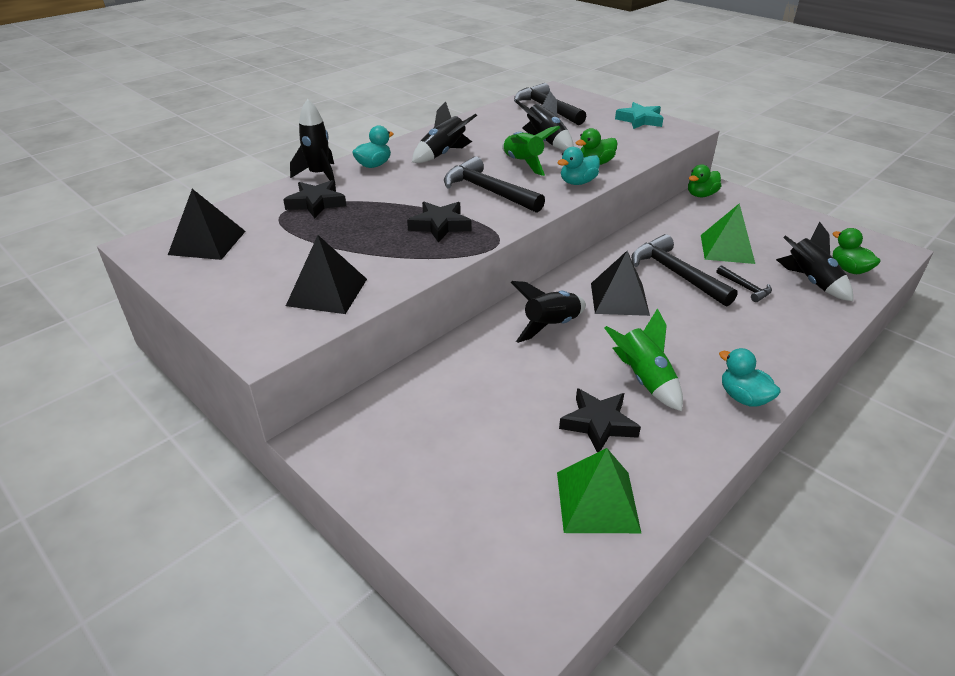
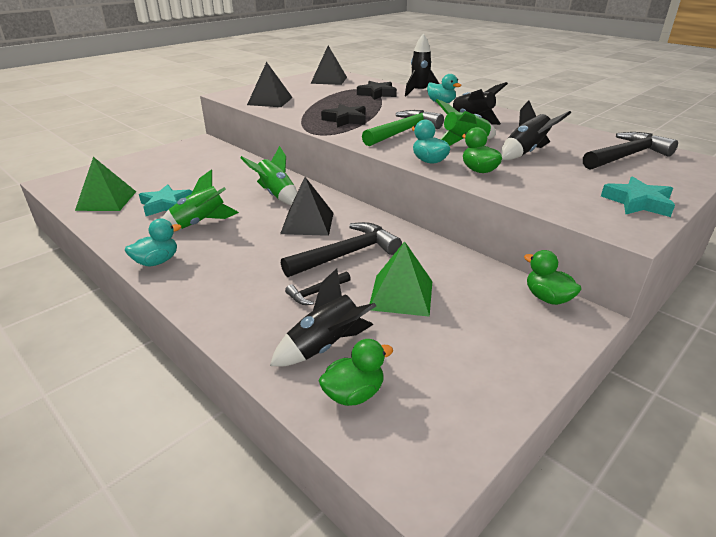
camera: 90 degrees right, 5 degrees down
(488, 191) = (403, 132): black hammer -> green hammer
(550, 326) = (276, 195): black rocket -> green rocket
(598, 423) = (166, 205): black star -> turquoise star

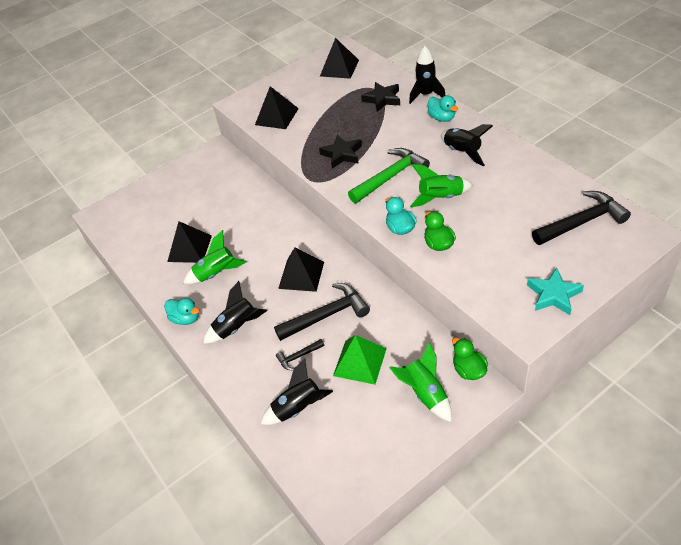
camera: 15 degrees right, 15 degrees up
(106, 200) = (142, 241): green pyramid -> none
(157, 261) = (186, 318): turquoise duck -> turquoise duck turned 60 degrees clockwise
(166, 205) = (189, 248): turquoise star -> black pyramid
(276, 195) = (279, 236): green rocket -> green rocket (425, 393)
(354, 394) = (311, 448): green duck -> none
(526, 152) = (491, 215): black rocket -> black rocket (237, 327)

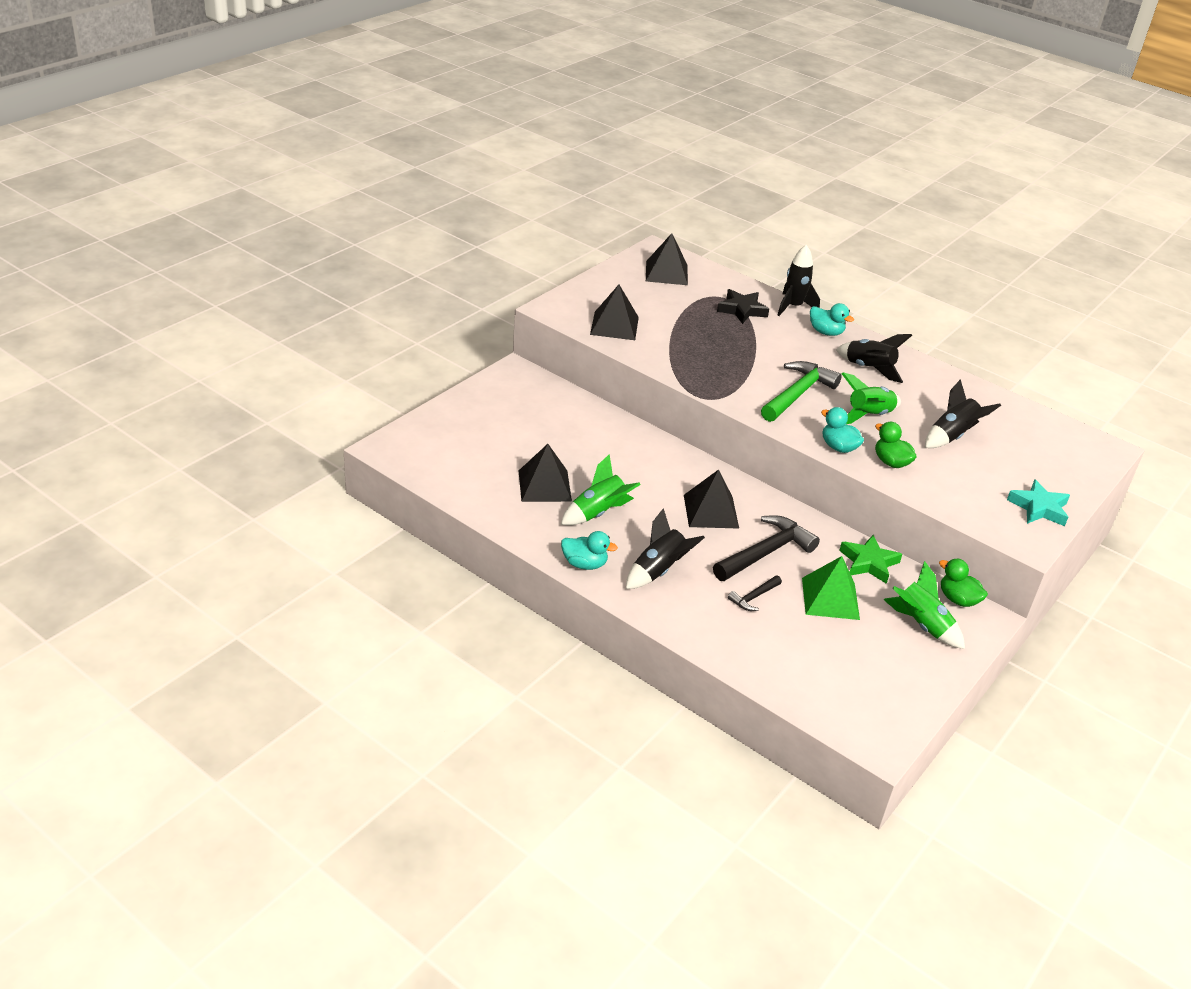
camera: 25 degrees left, 10 degrees down
(298, 408) = (782, 650): black rocket -> black rocket (952, 436)
(342, 154) = (724, 369): black star -> none
(407, 329) = (868, 563): none -> green star
(582, 222) = (1034, 439): black hammer -> none

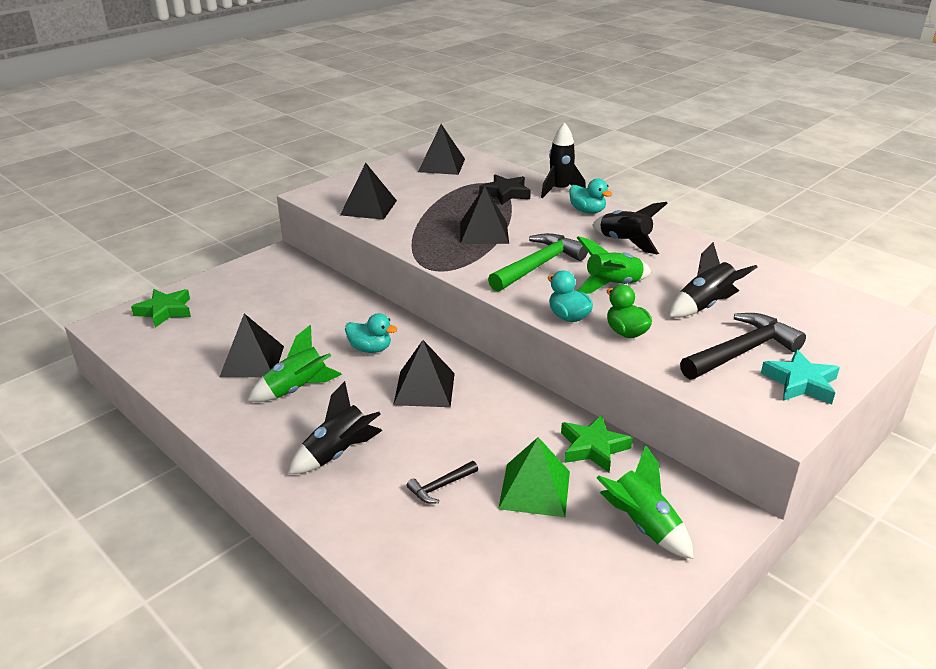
camera: 10 degrees right, 5 degrees down
(435, 433) = (165, 311): none -> green star
(584, 564) = (256, 445): turquoise duck -> turquoise duck (370, 349)
(736, 356) = (484, 232): none -> black pyramid
(765, 553) = (472, 435): black hammer -> black hammer (741, 352)
(958, 599) = (696, 494): green duck -> none

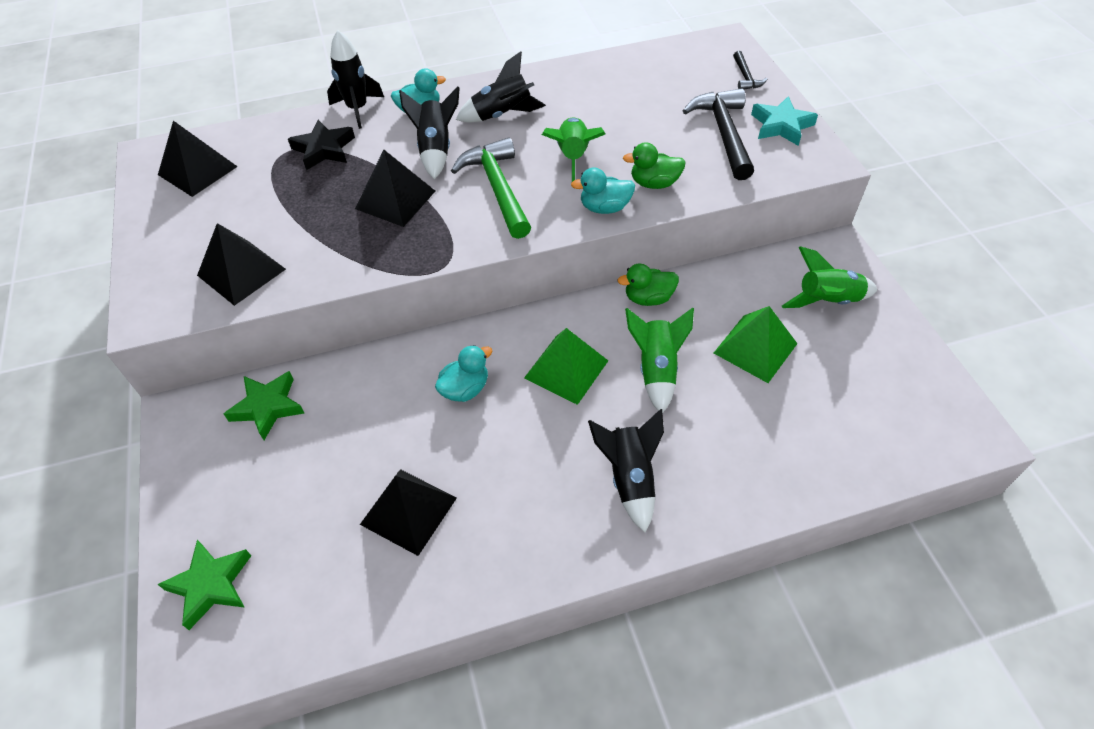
camera: 60 degrees left, 20 degrees up
(297, 389) = (496, 481): green rocket -> green rocket (656, 369)
(424, 388) = (566, 369): black pyramid -> green pyramid
(440, 486) = (720, 412): black hammer -> black hammer (745, 77)
(538, 408) = (648, 298): none -> green duck
(593, 448) = (721, 287): green star -> green star (268, 407)
(705, 306) = (645, 120): black rocket -> black rocket (436, 150)

